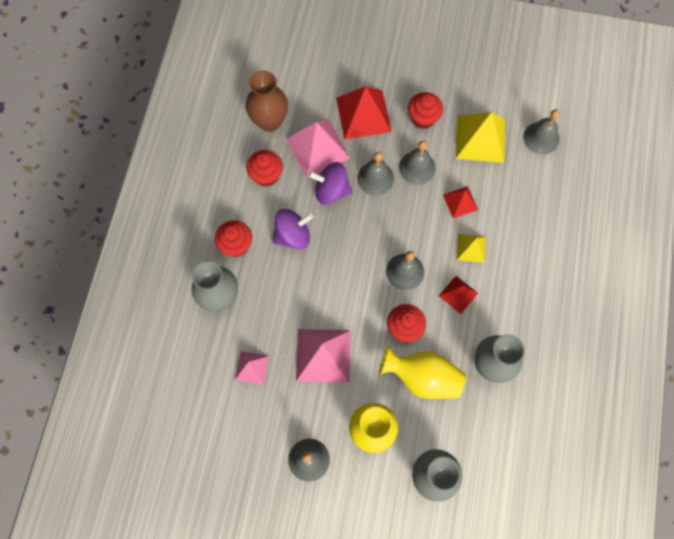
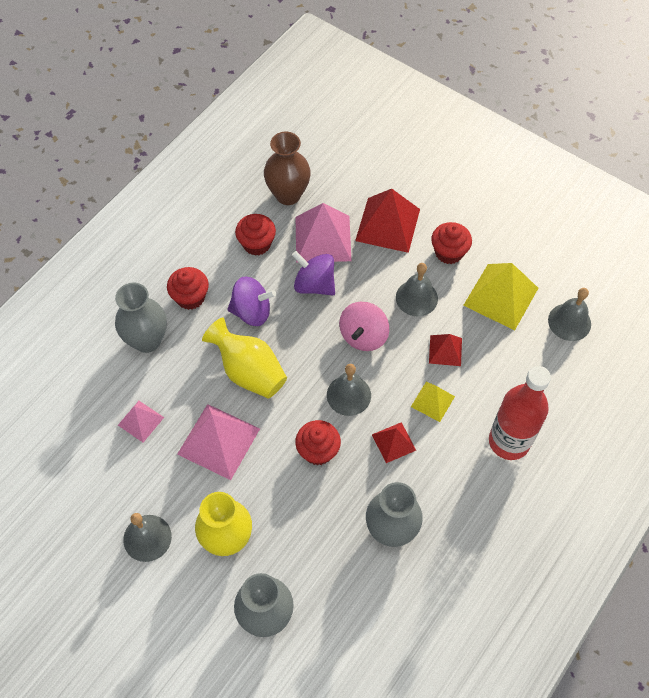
camera: 25 degrees right, 10 degrees down
(375, 178) = (367, 290): grey bell -> none
(391, 217) = (363, 336): none -> pink spinning top
(422, 377) = (310, 509): yellow vase -> yellow vase (249, 371)
(542, 255) = (509, 441): none -> red bottle

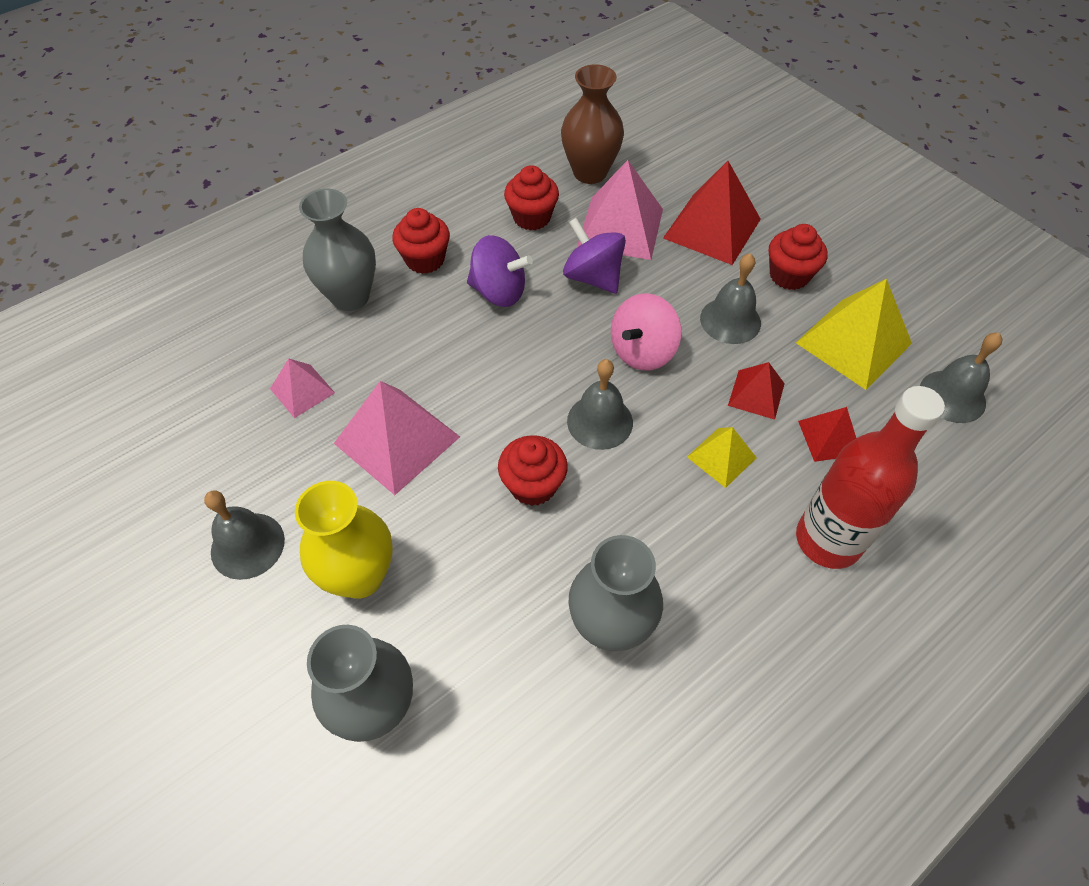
camera: 15 degrees right, 5 degrees down
(249, 371) = (470, 362): yellow vase -> none
(393, 442) = (648, 499): red pyramid -> red pyramid (829, 437)

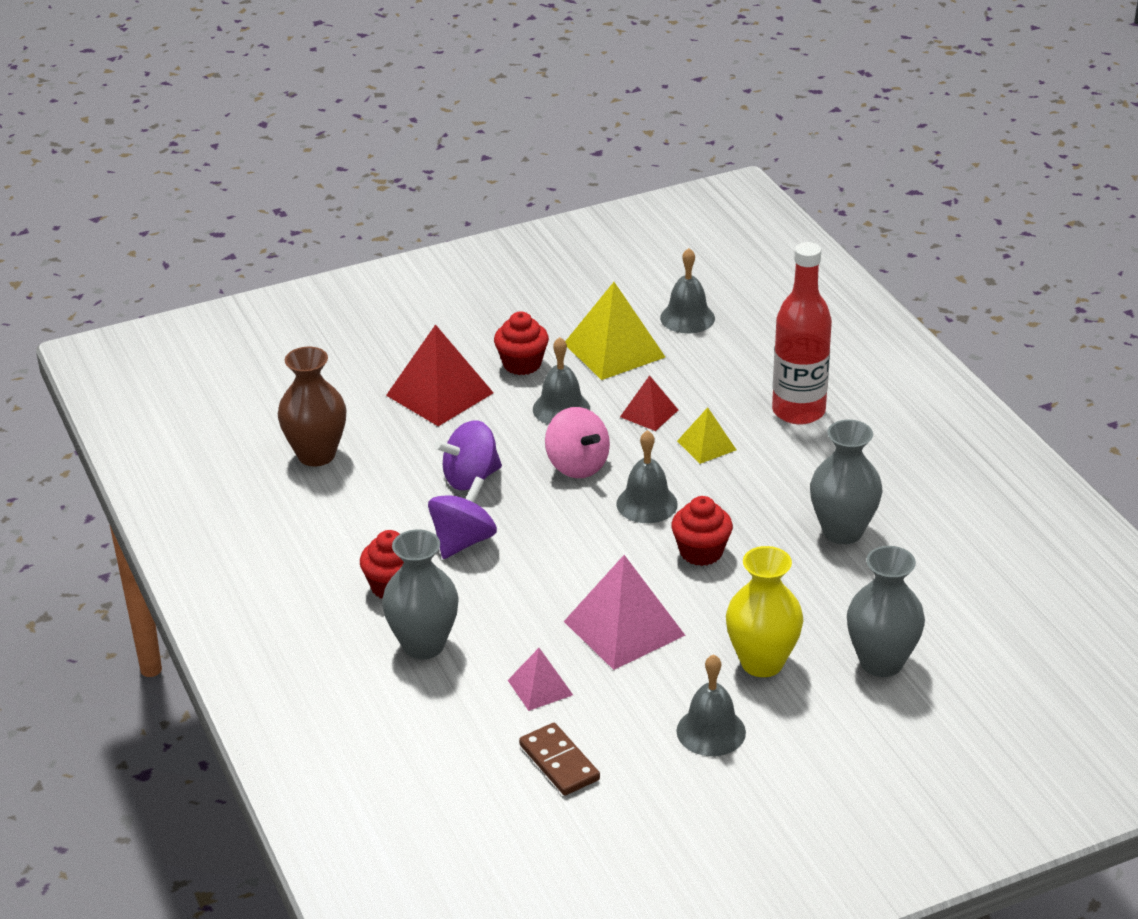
camera: 75 degrees left, 20 degrees down
(200, 426) = (559, 762): none -> brown domino
(532, 217) = (365, 505): red cupcake -> none
(620, 228) = (410, 449): pink pyramid -> none
(829, 437) = (706, 387): red pyramid -> none

